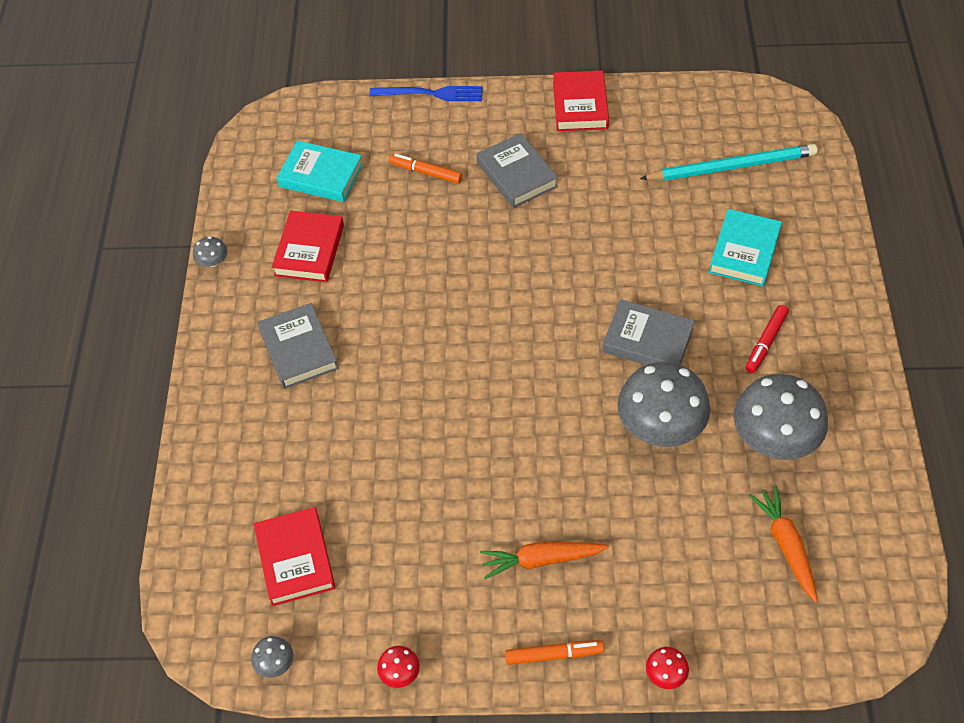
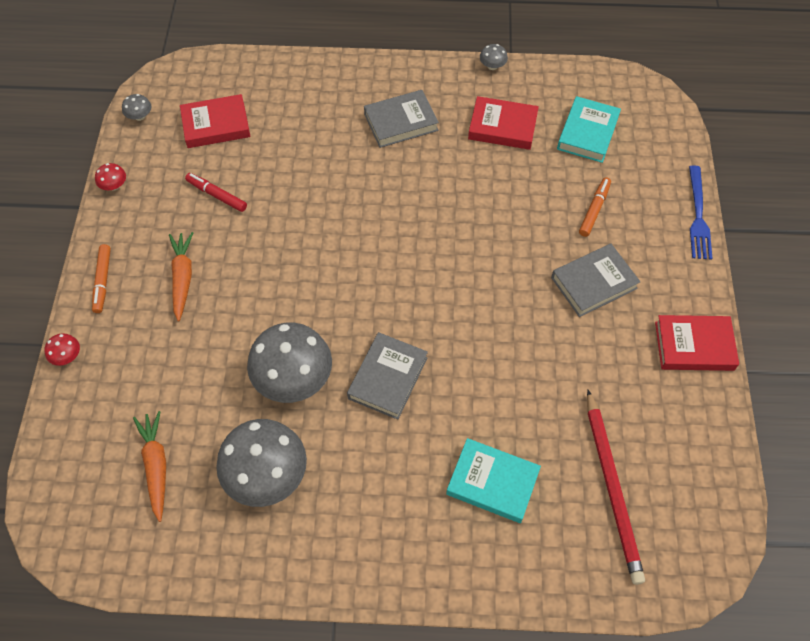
camera: 90 degrees right, 5 degrees up
(732, 167) = (612, 488): turquoise pencil -> red pencil
(765, 342) = (376, 485): red marker -> red marker (217, 195)
(786, 546) = (156, 466): orange carrot -> orange carrot turned 90 degrees counterclockwise

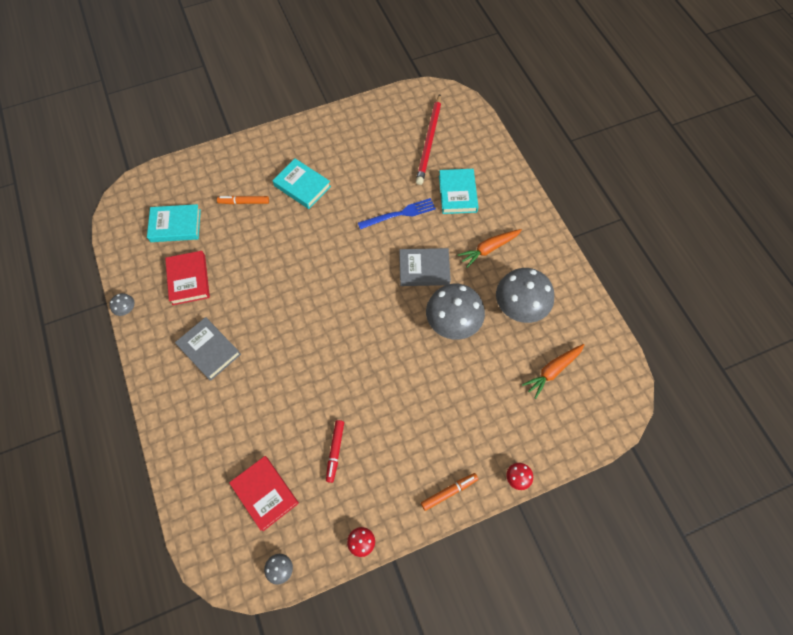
camera: 115 degrees left, 5 degrees up
(182, 278) = (418, 434): orange carrot -> orange carrot (489, 249)
(593, 283) = (302, 186): grey book -> turquoise book
(612, 488) = (429, 141): red pencil -> red pencil turned 135 degrees clockwise
(694, 346) = (323, 128): red book -> none
(698, 216) = (226, 148): blue fork -> blue fork (399, 214)

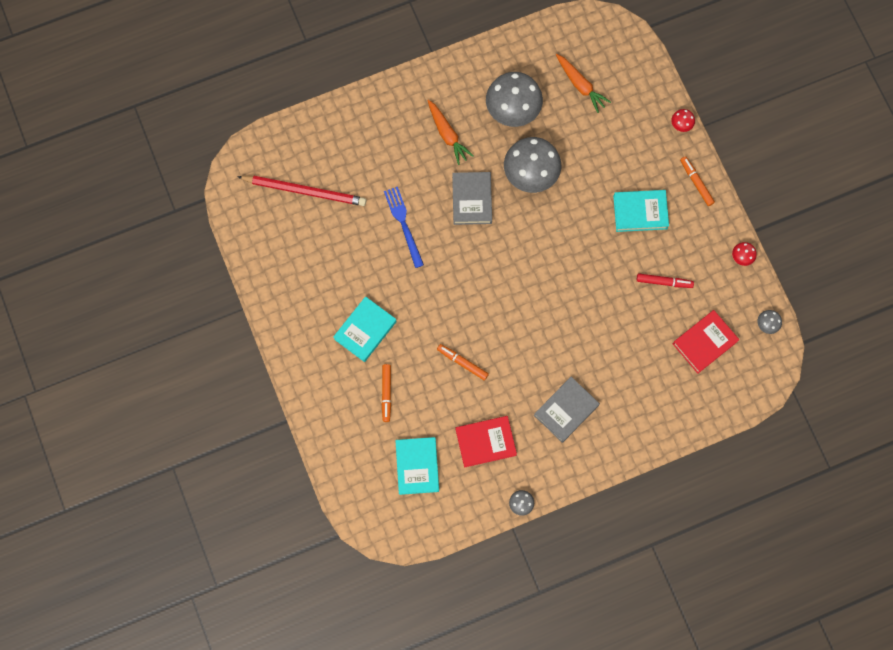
camera: 90 degrees left, 10 degrees up
(265, 261) = (462, 363): none -> orange marker
(457, 193) = (377, 163): turquoise book -> turquoise book (640, 212)

